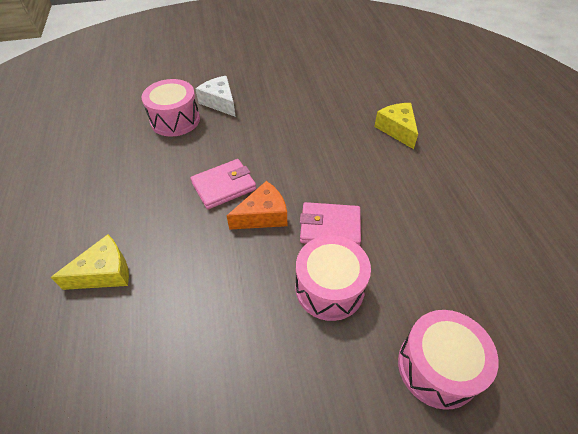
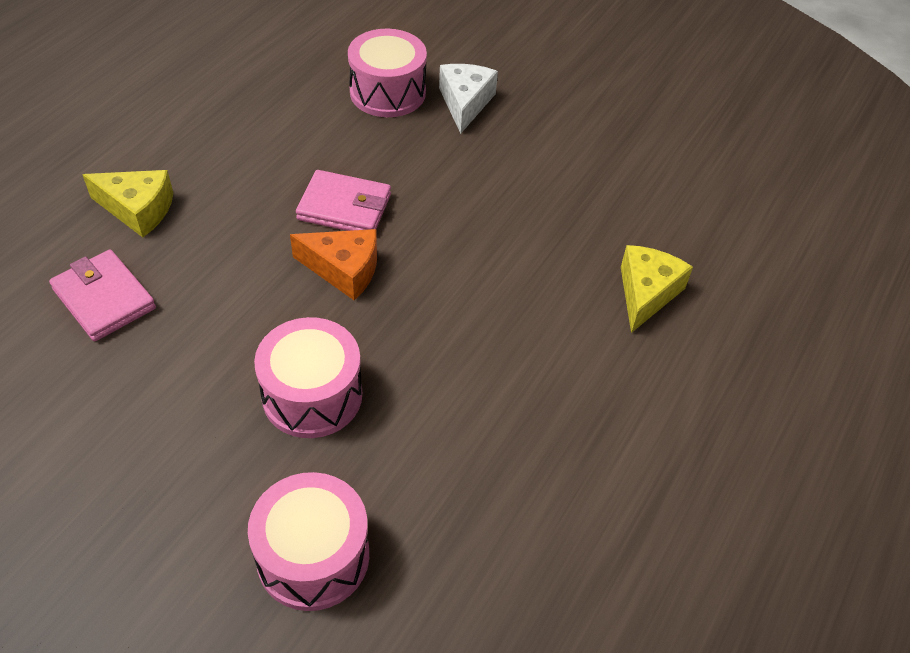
camera: 40 degrees right, 0 degrees up
(330, 227) = (397, 338): pink wallet -> pink wallet (104, 299)

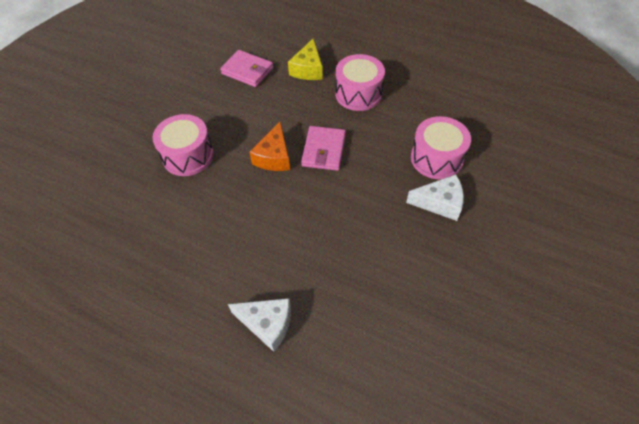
camera: 90 degrees right, 5 degrees up
(104, 299) = (247, 71): pink wallet -> pink wallet turned 75 degrees clockwise
(313, 556) = (97, 169): pink drum -> pink drum (358, 93)
(646, 293) = (267, 324): yellow cheese -> white cheese

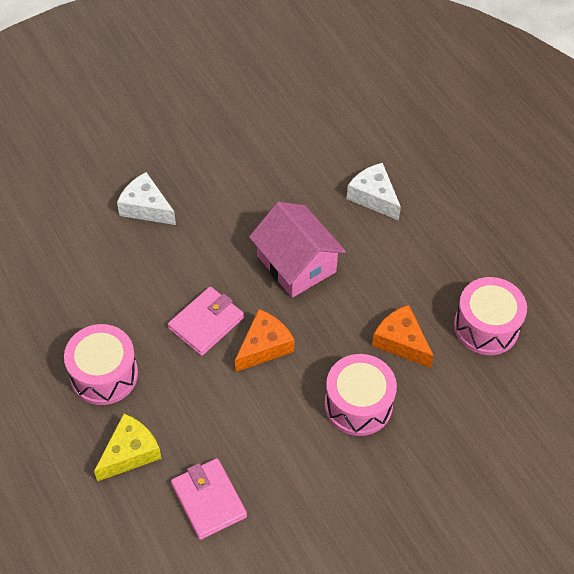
camera: 150 degrees left, 0 degrees up
(177, 210) = (401, 342): none -> orange cheese
(292, 224) = (296, 264): none -> pink house
(436, 158) = (103, 248): pink drum -> pink drum (486, 326)

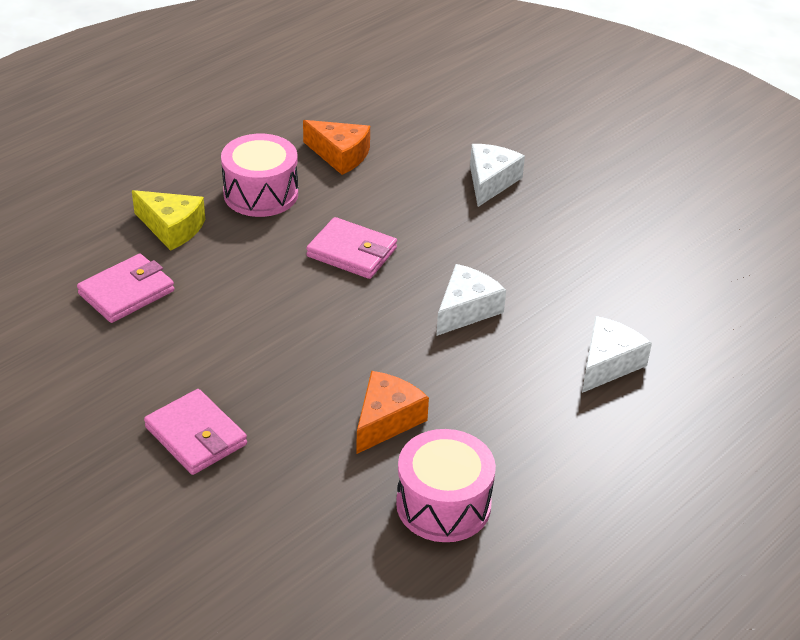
camera: 75 degrees right, 15 degrees down
(264, 347) = (336, 302): orange cheese -> orange cheese (340, 155)
(296, 264) = (466, 310): pink house -> white cheese
(358, 404) = (280, 393): pink drum -> none
(392, 470) = (196, 436): none -> pink wallet

